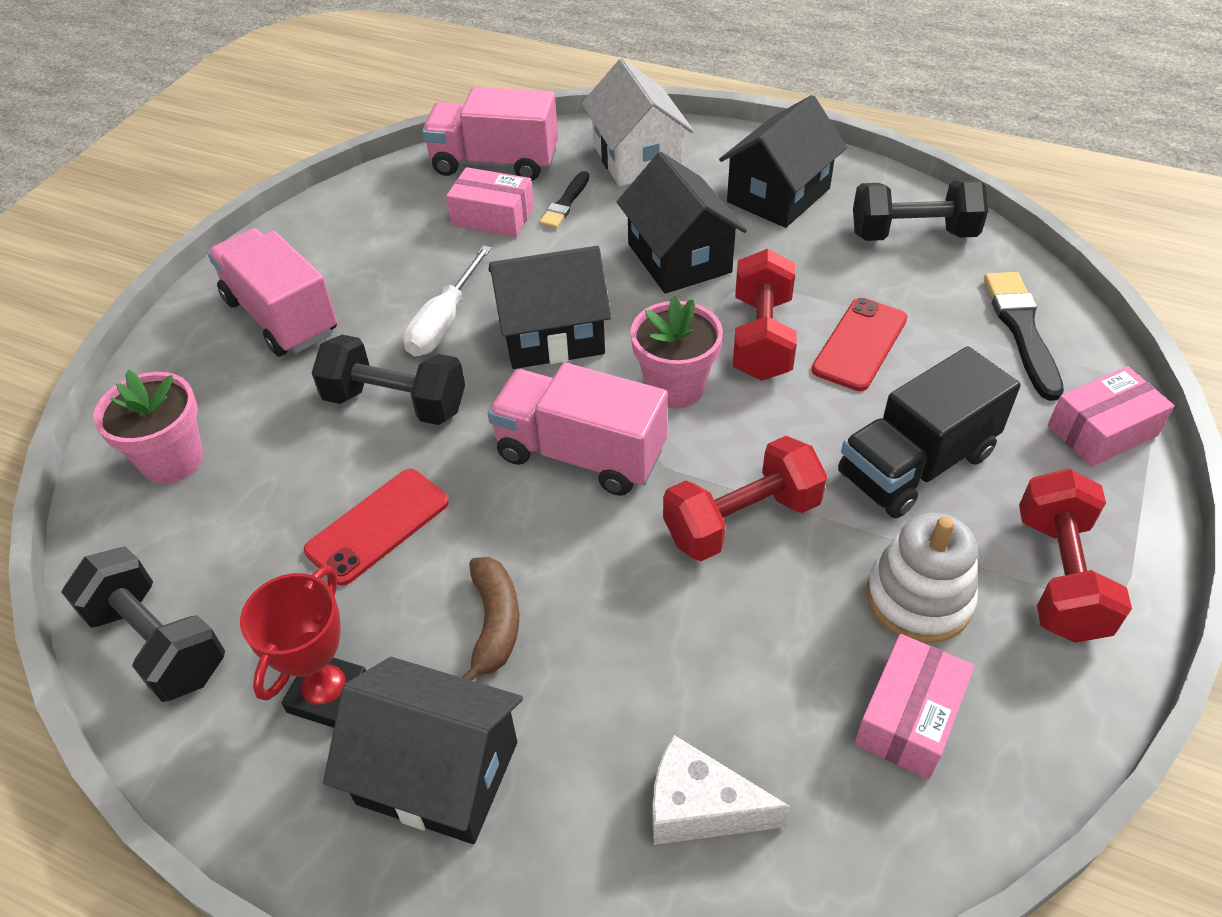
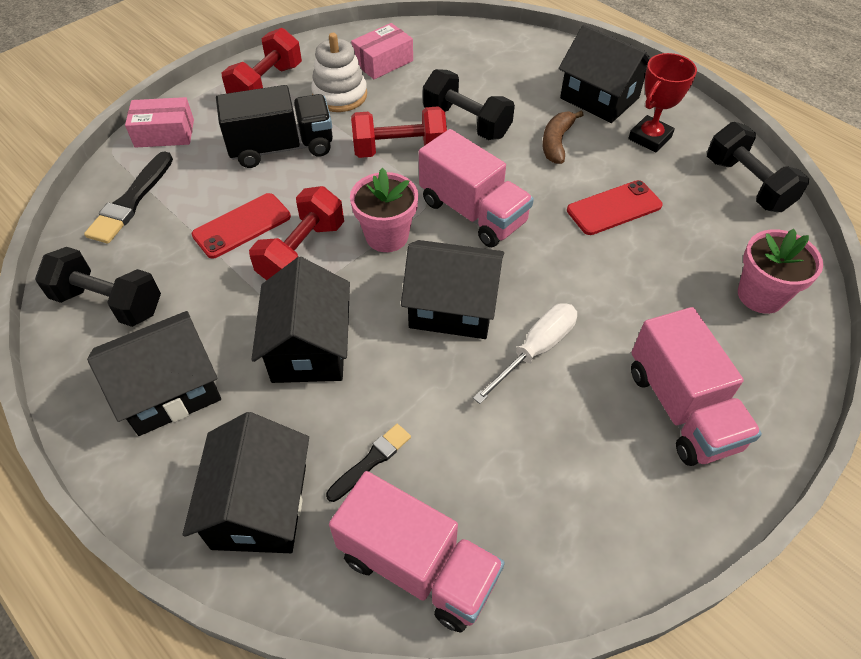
camera: 160 degrees left, 5 degrees up
(395, 403) = (589, 288): black dumbbell -> black dumbbell (466, 122)
(492, 216) = (452, 470): pink box -> none
(636, 158) = (260, 506): white house -> black house
(700, 808) = (489, 61): white cheese -> none

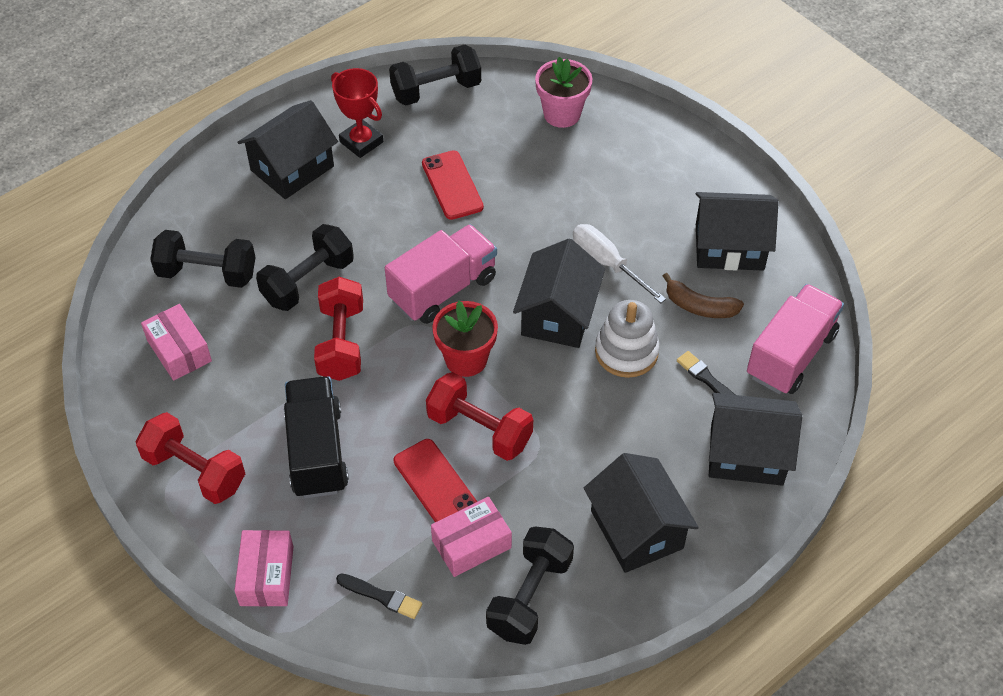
camera: 85 degrees left, 0 degrees up
(131, 201) = (381, 596): black brush -> black brush, size x0.62
(173, 256) = (471, 544): none -> pink box
(309, 348) = (596, 422): black house -> black house (729, 247)
(340, 95) = (234, 395): white stacking toy -> white stacking toy (626, 352)
(387, 236) = (466, 359): pink flower pot -> red flower pot
(465, 66) = (207, 273): none -> black dumbbell
(556, 142) = (354, 212): brown banana -> brown banana (699, 306)
(681, 408) = (665, 184): pink truck -> none

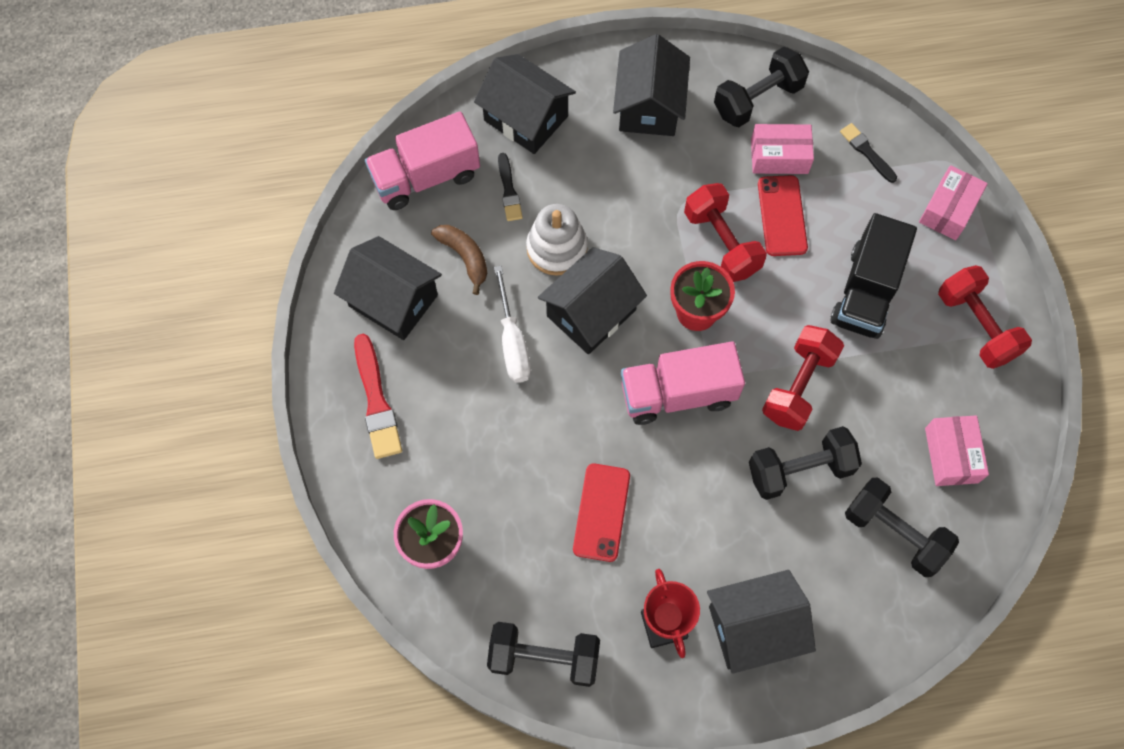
camera: 150 degrees left, 15 degrees up
(680, 176) = (376, 401): none -> red brush

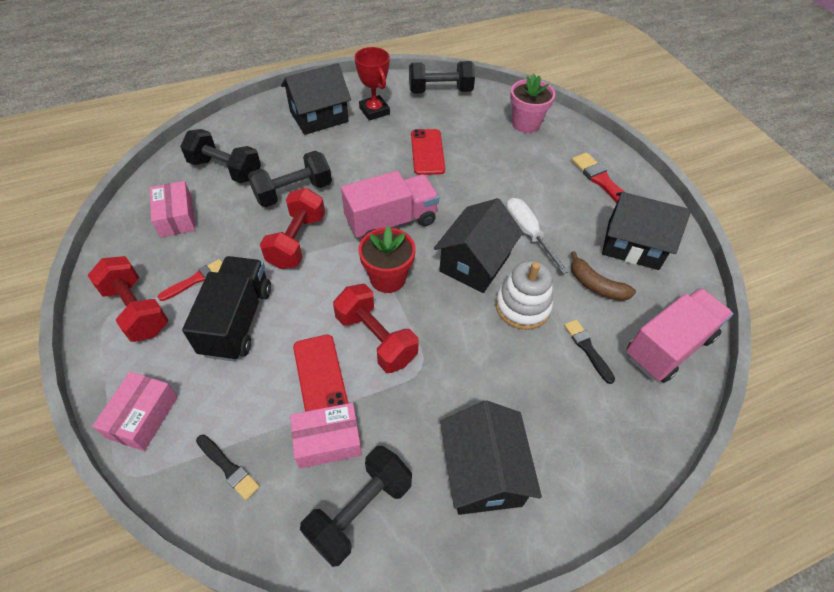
camera: 165 degrees right, 15 degrees down
(525, 118) = (607, 428): black house -> none
(916, 353) = (195, 280): none -> red brush

